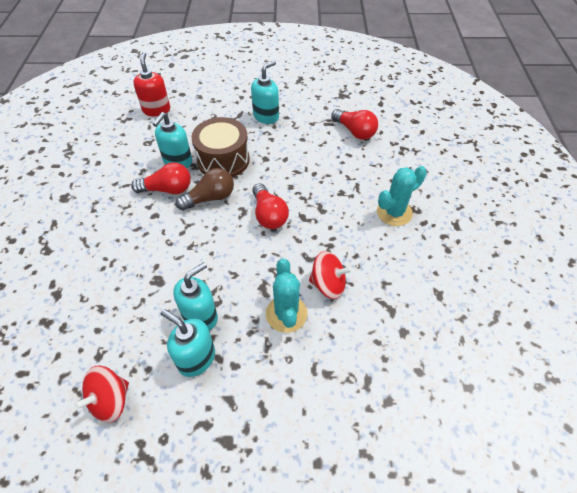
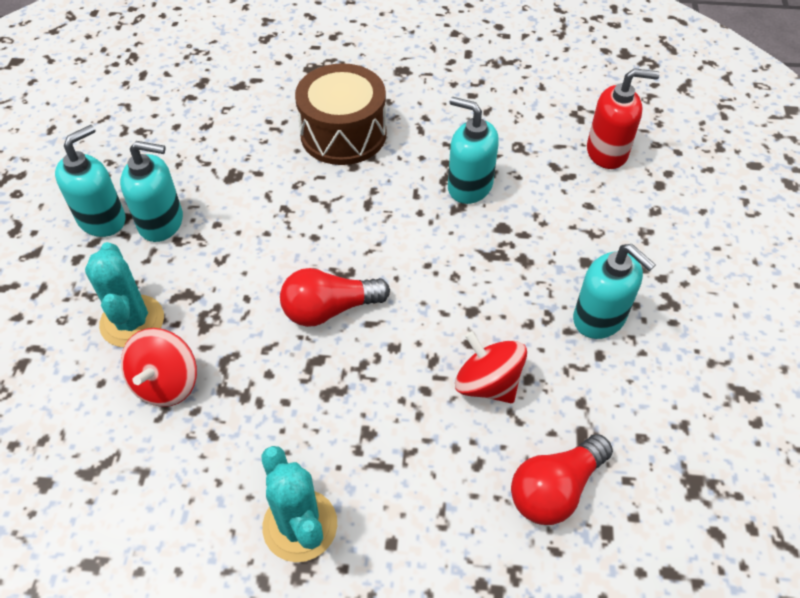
camera: 95 degrees right, 0 degrees up
(110, 400) = (80, 146): red spinning top -> red spinning top (487, 383)
(167, 189) = (405, 177): red light bulb -> none
(200, 316) = (161, 222): turquoise soap dispenser -> turquoise soap dispenser turned 45 degrees counterclockwise
(210, 198) = (380, 230): brown light bulb -> none
(223, 160) = (470, 247): brown drum -> brown drum (343, 134)
(286, 314) = (132, 321): turquoise cactus -> turquoise cactus turned 75 degrees clockwise

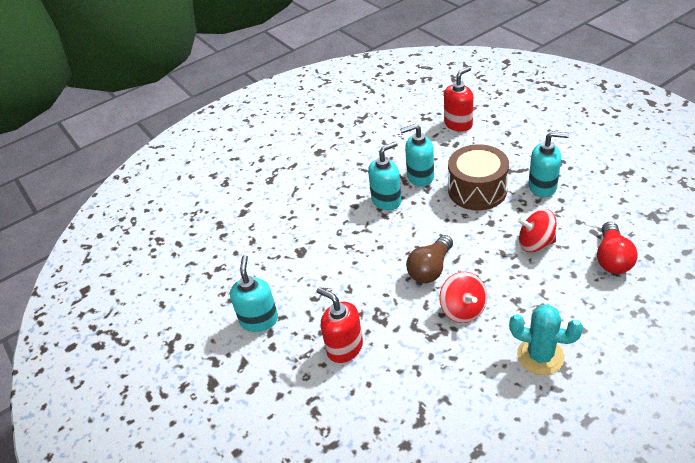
camera: 35 degrees left, 10 degrees down
(132, 321) = (344, 347): turquoise cactus -> red soap dispenser
(161, 222) = (294, 297): turquoise soap dispenser -> turquoise soap dispenser (386, 200)
(166, 383) = (400, 357): red spinning top -> red spinning top (463, 309)
(329, 309) = (430, 269): red light bulb -> brown light bulb
(343, 134) = (330, 196): brown drum -> brown drum (477, 190)

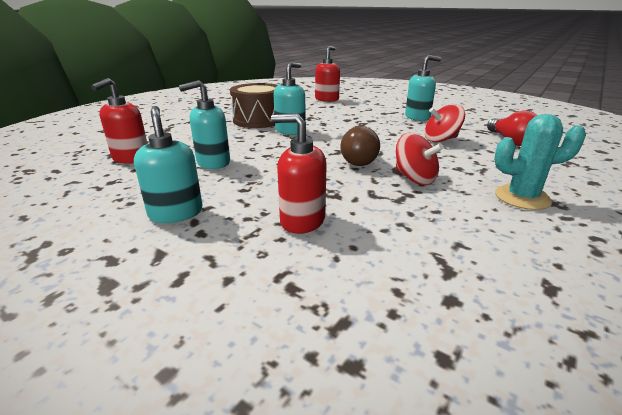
camera: 25 degrees left, 15 degrees down
(234, 233) = (131, 158): none -> red soap dispenser
(420, 177) = (313, 119): turquoise soap dispenser -> turquoise soap dispenser (213, 163)
(477, 190) = (367, 121): brown drum -> brown drum (258, 120)

